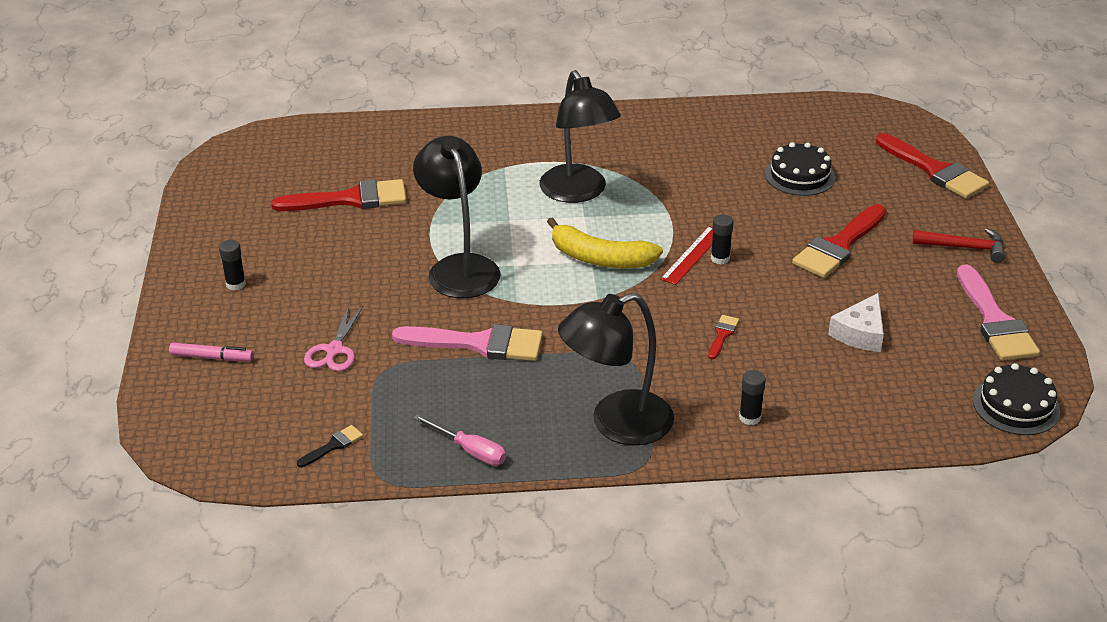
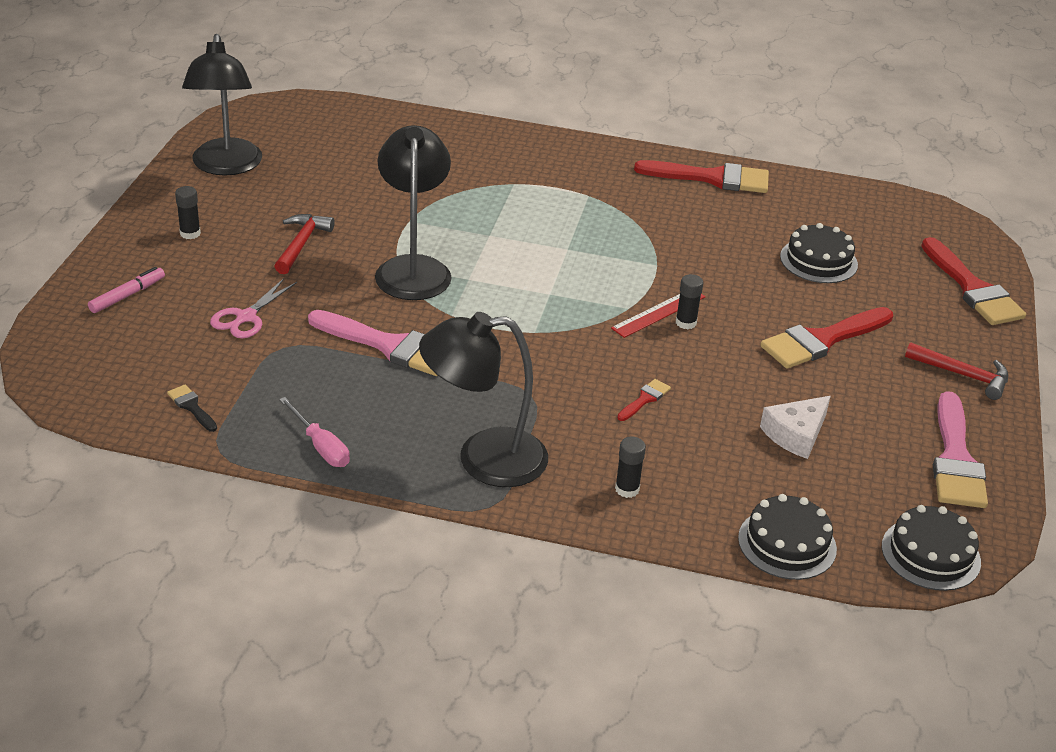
camera: 15 degrees right, 0 degrees up
(212, 357) = (127, 295): pink marker -> pink marker turned 75 degrees counterclockwise
(333, 446) = (191, 407): black brush -> black brush turned 105 degrees counterclockwise
(345, 269) = (301, 244): none -> red hammer
(350, 199) = (345, 180): red brush -> red brush (712, 178)
(578, 192) = (574, 224): black lamp -> black lamp (226, 166)
(600, 258) = (560, 293): yellow banana -> none
(901, 428) = (787, 543): none -> black cake

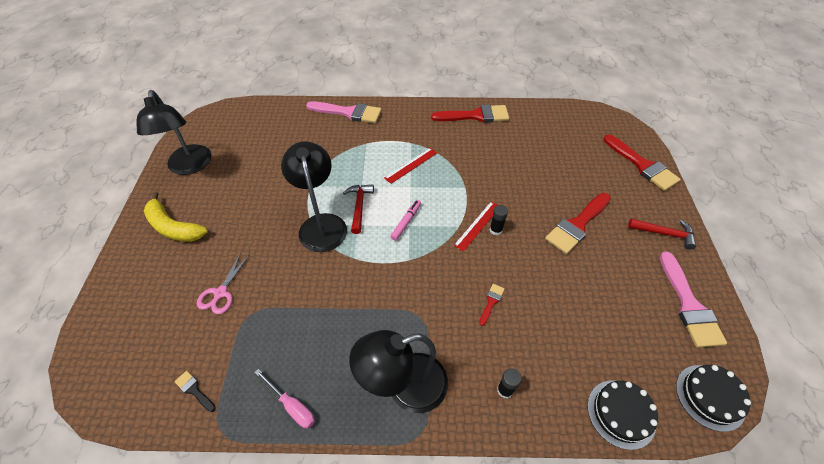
camera: 10 degrees left, 15 degrees up
(127, 295) = (137, 292): pink marker -> pink marker (406, 222)
(190, 233) = (173, 227): black glue stick -> yellow banana
(301, 244) = (247, 220): red hammer -> red hammer (359, 207)
(389, 346) = (320, 295): pink brush -> pink brush (349, 112)
(578, 223) = (411, 165): none -> red ruler
(796, 434) = (591, 309): white cheese -> none
(818, 260) = (553, 163): black cake -> none

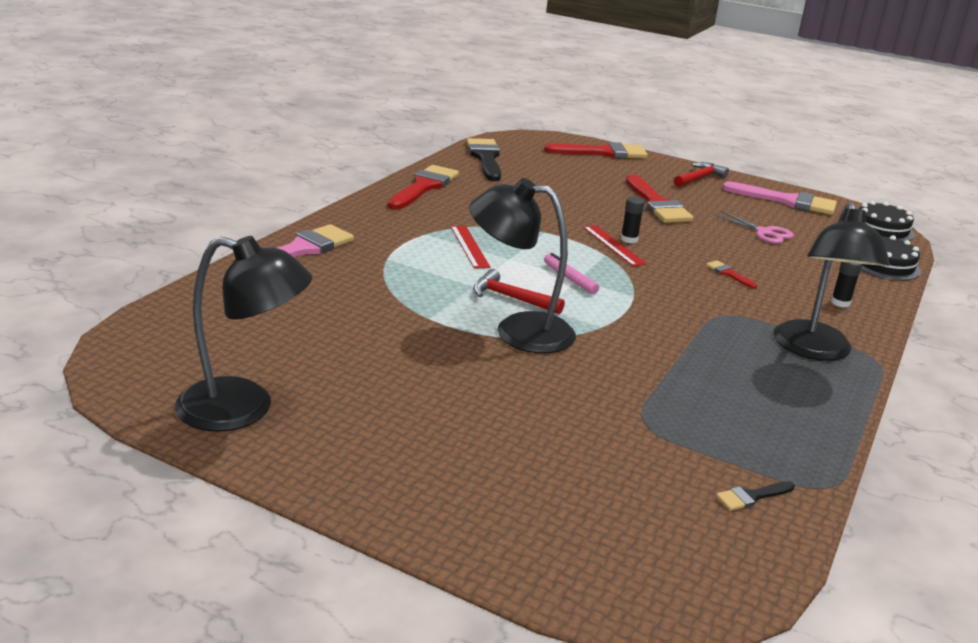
camera: 65 degrees left, 25 degrees down
(173, 227) = (393, 455): yellow banana -> none
(221, 293) = (585, 439): pink scissors -> pink scissors (764, 232)
(292, 406) = (809, 426): pink screwdriver -> none
(553, 119) = (485, 158): none -> black brush

